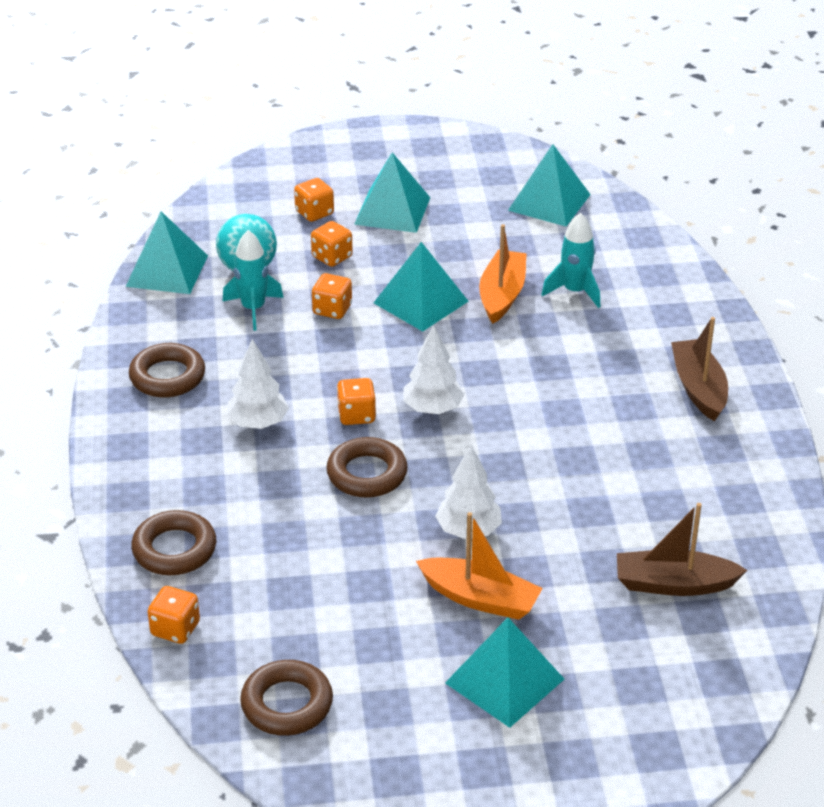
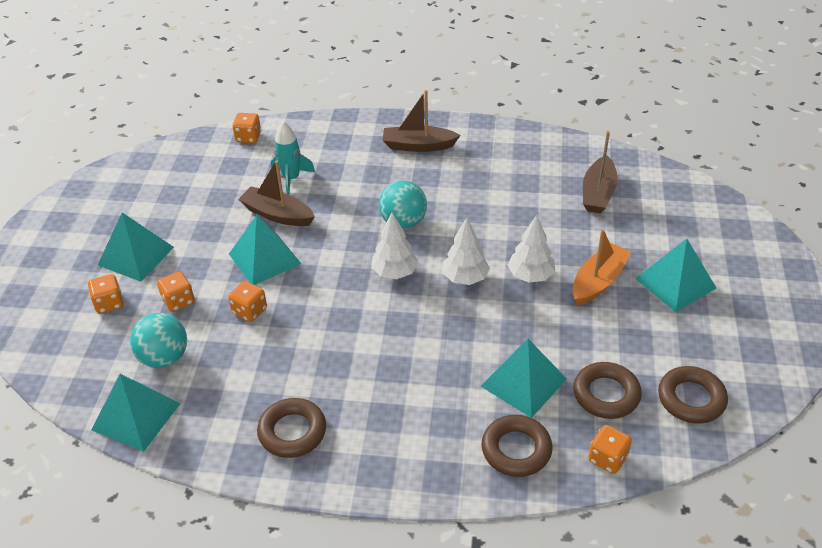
camera: 75 degrees left, 5 degrees up
(253, 309) = (224, 361): turquoise rocket -> none
(258, 423) = (376, 377): white tree -> white tree (465, 278)
(356, 415) = (387, 316): orange dice -> orange dice (248, 137)
(367, 474) = (457, 320): brown ring -> brown ring (606, 394)
(502, 295) = (277, 215): orange boat -> brown boat
(530, 400) = (403, 222): none -> turquoise ball
(549, 202) = (177, 171): turquoise pyramid -> turquoise pyramid (523, 382)

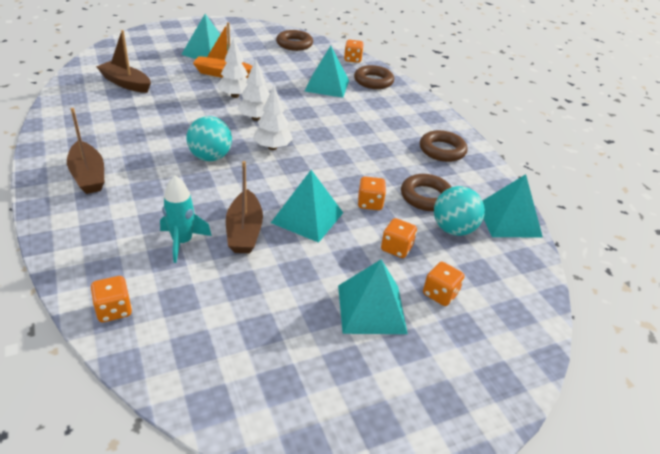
camera: 125 degrees left, 5 degrees down
(598, 193) = (125, 83): brown boat -> brown boat turned 135 degrees counterclockwise
(606, 394) = (312, 63): brown ring -> brown ring (426, 197)

